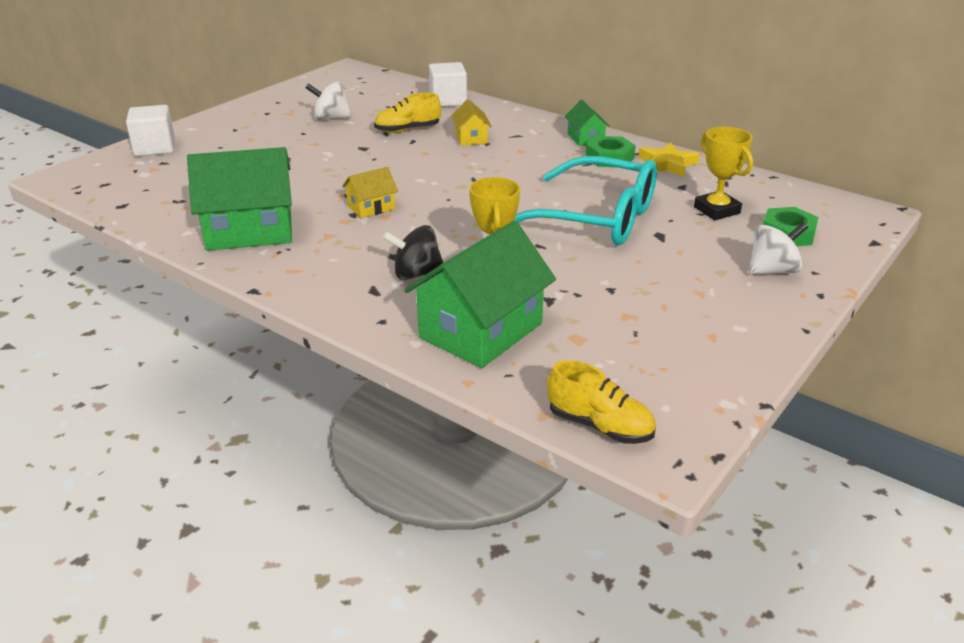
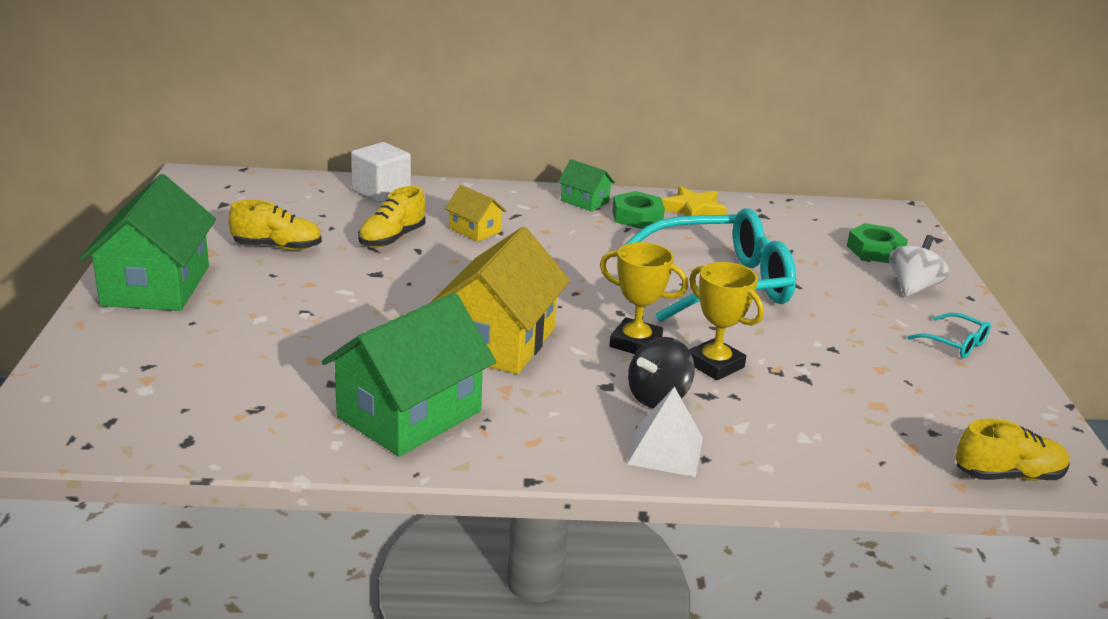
camera: 40 degrees left, 5 degrees down
(155, 148) = (99, 350): white cube -> none
(331, 118) = (277, 247): white spinning top -> yellow shoe
(364, 306) = (665, 450): none -> white pyramid
(371, 207) = (499, 341): yellow house -> yellow house, size x2.07
(480, 330) = (799, 430): green house -> green house (156, 285)
(716, 210) = (796, 244): yellow trophy -> yellow trophy (635, 343)
(734, 322) = (955, 344): none -> turquoise glasses

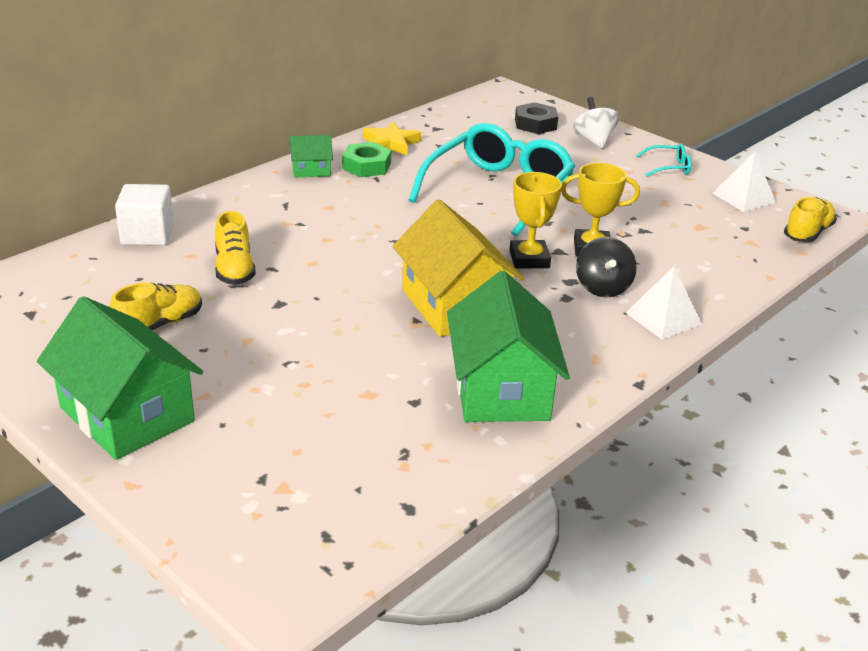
camera: 45 degrees left, 5 degrees up
(475, 230) = (281, 231): yellow house -> none
(635, 343) = (529, 259): yellow trophy -> yellow trophy turned 75 degrees counterclockwise
(875, 250) = (535, 124): green nut -> black nut
(994, 408) = (743, 197): none -> white pyramid

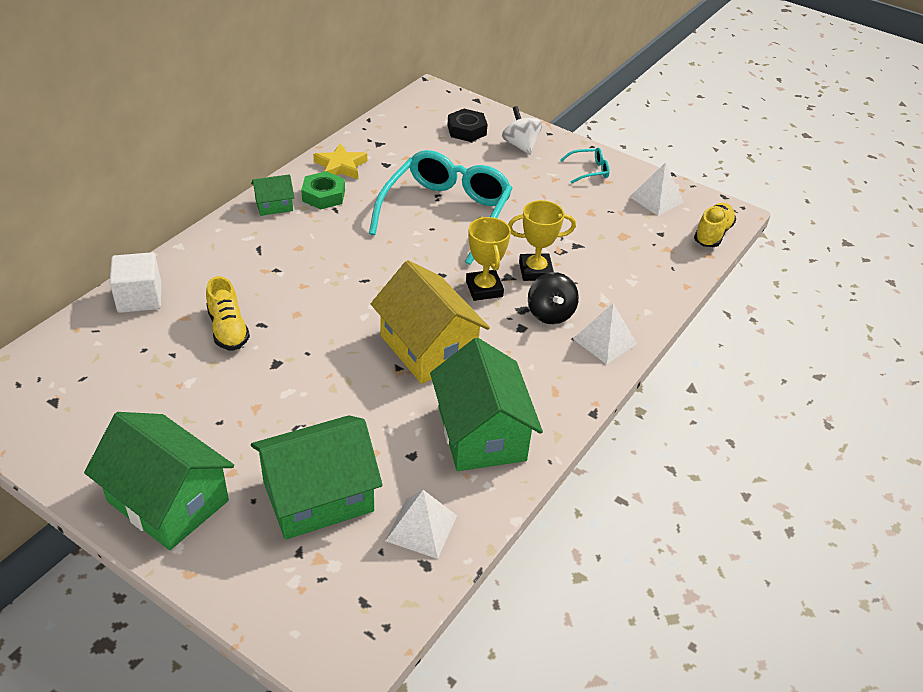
camera: 10 degrees left, 10 degrees up
(159, 325) = (174, 400): yellow shoe -> none
(297, 428) = (318, 496): none -> green house
(411, 472) = (421, 528): none -> white pyramid

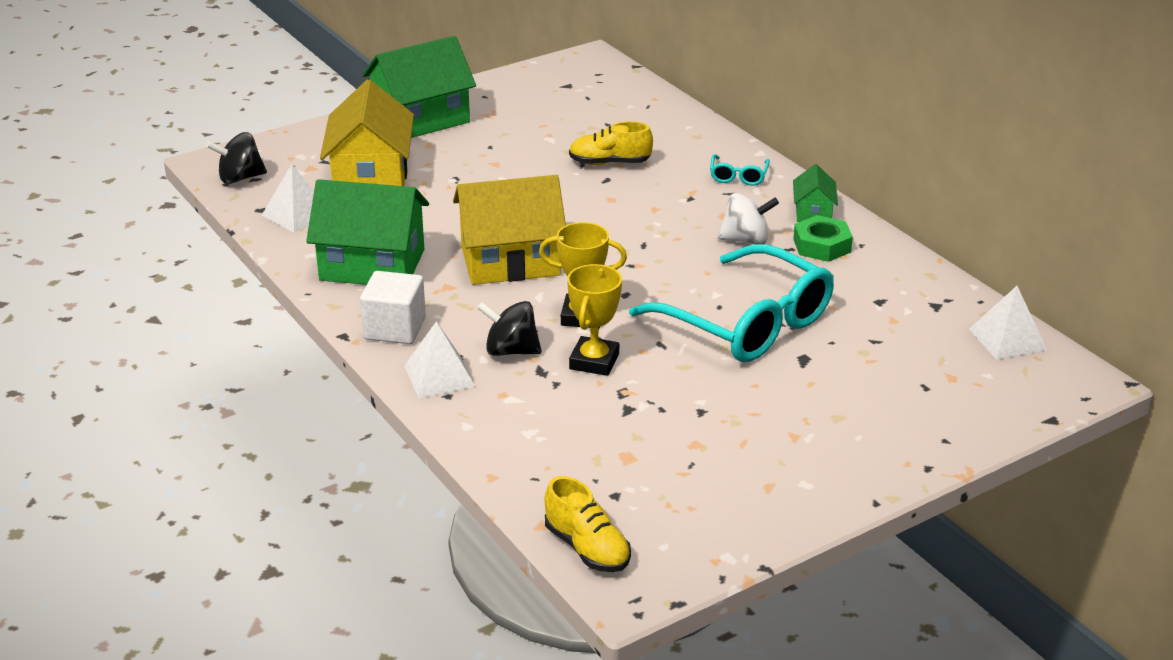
camera: 115 degrees right, 10 degrees down
(140, 298) = (683, 127): white cube -> white cube (395, 328)
(318, 496) = (371, 176): green house -> yellow house
(340, 166) = (885, 267): yellow star -> none
(368, 618) = (240, 178): none -> black spinning top
(467, 130) = (955, 387): black nut -> none
(520, 145) = (898, 428): white spinning top -> white spinning top (746, 240)
(589, 170) = (805, 477): turquoise glasses -> turquoise glasses (738, 176)
(656, 199) = (700, 521): white pyramid -> white pyramid (1007, 339)

